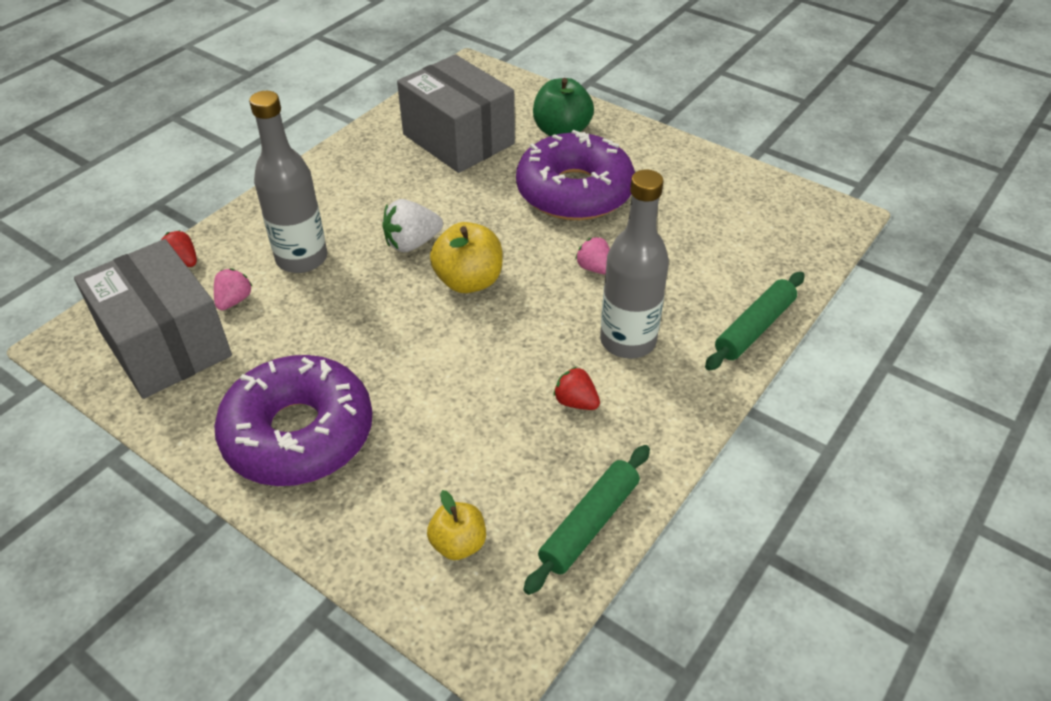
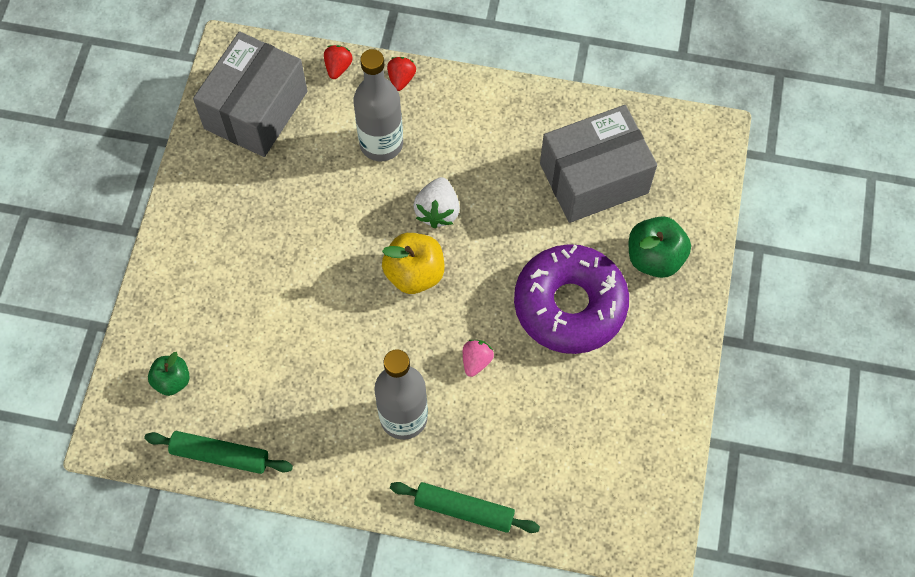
camera: 65 degrees right, 20 degrees up
(234, 300) = (316, 126): pink strawberry -> none
(299, 433) = (217, 239): purple donut -> none
(412, 243) = (437, 211): white strawberry -> white strawberry turned 120 degrees counterclockwise
(458, 139) = (593, 178): grey box -> grey box turned 45 degrees clockwise
(458, 543) = (172, 380): yellow apple -> green apple
(576, 402) = (323, 404): red strawberry -> red strawberry (401, 79)

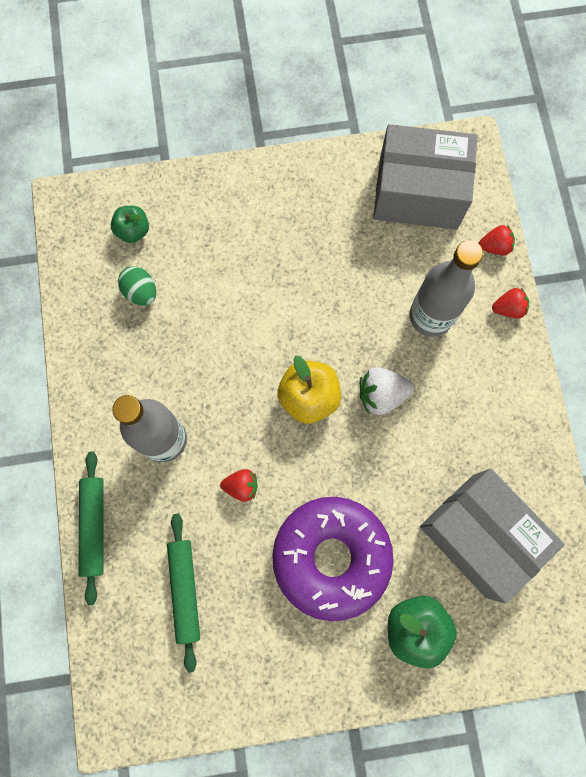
camera: 70 degrees right, 10 degrees up
(220, 455) = (79, 297): green rolling pin -> green rolling pin (185, 590)
(242, 393) = (141, 292): none -> green egg
(476, 361) = (241, 486): pink strawberry -> red strawberry

